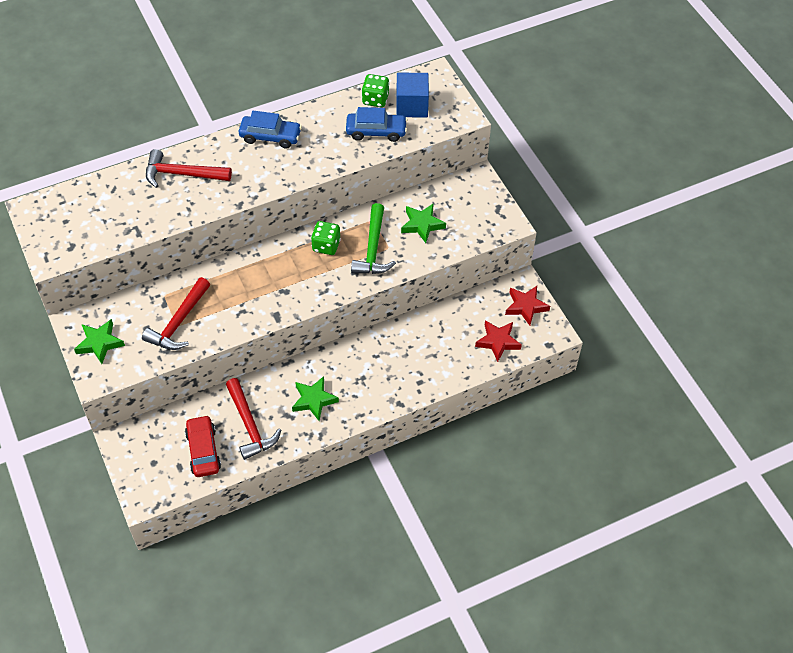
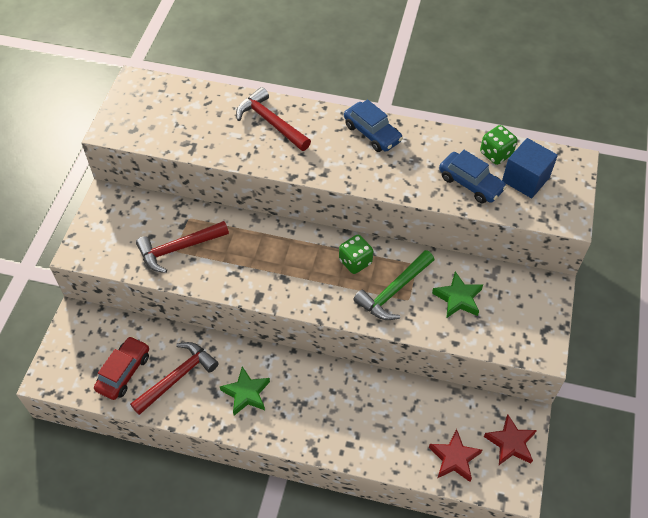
camera: 40 degrees right, 0 degrees up
(100, 343) = (107, 225): green star -> none
(250, 425) = (177, 377): red hammer -> red hammer turned 150 degrees counterclockwise

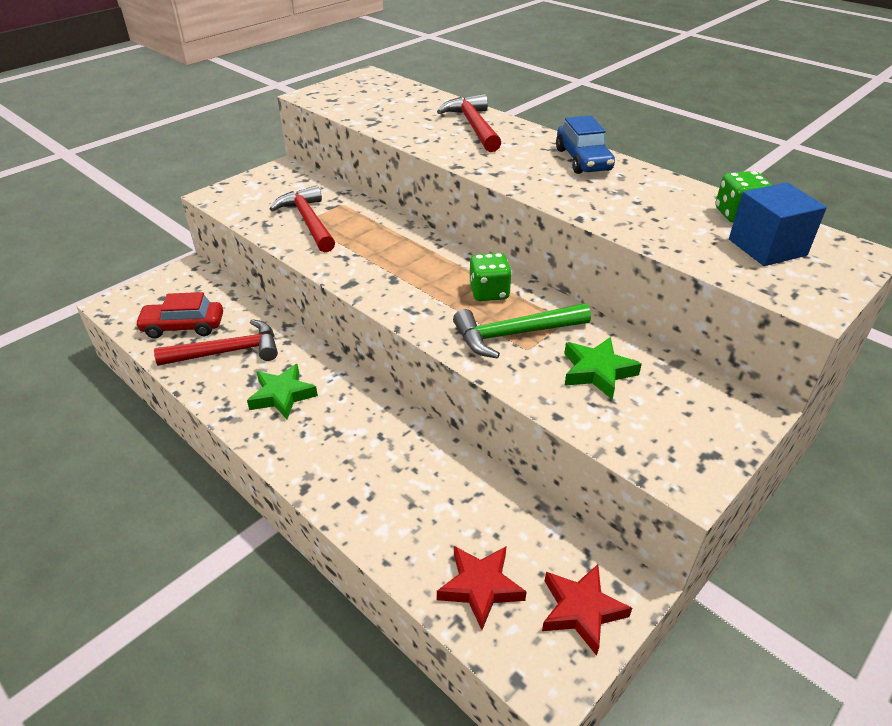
camera: 30 degrees right, 15 degrees down
(124, 372) = (183, 327): red car -> red car turned 150 degrees counterclockwise
(178, 249) = (308, 221): red hammer -> red hammer turned 60 degrees clockwise
(470, 183) = (680, 229): blue car -> none

